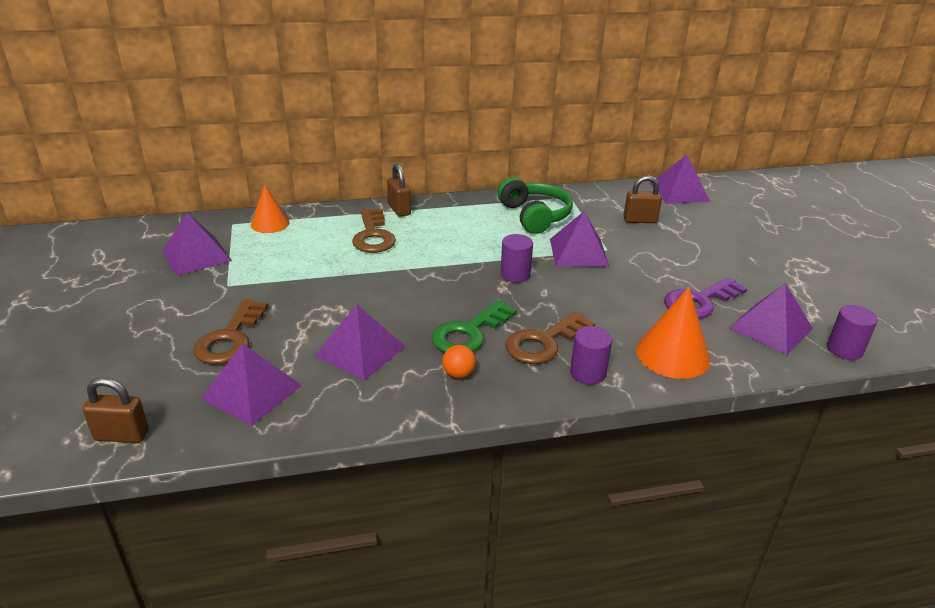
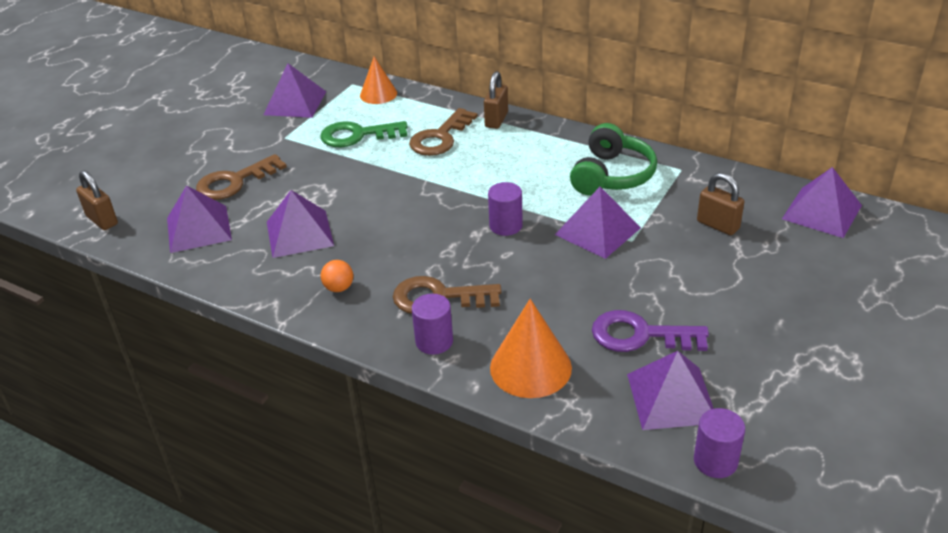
camera: 45 degrees right, 5 degrees up
(469, 333) = (393, 259): green key -> green key (357, 135)

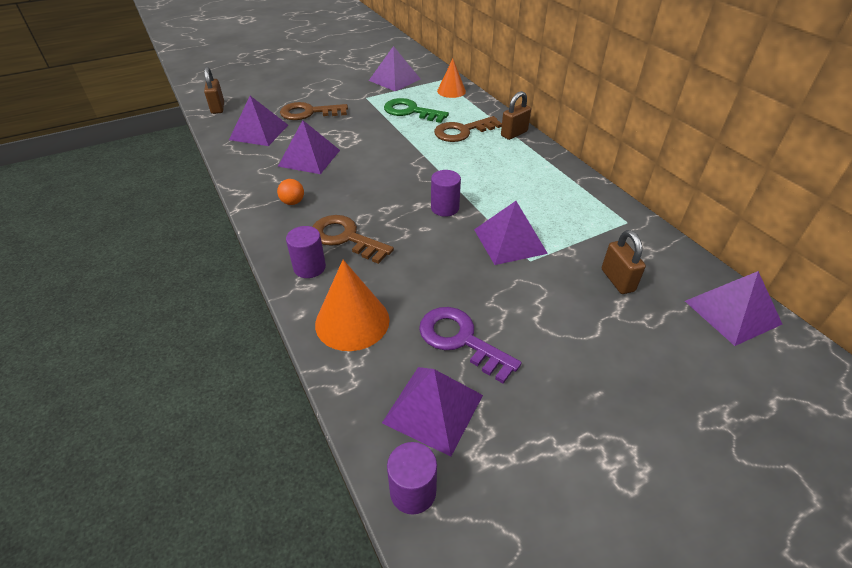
camera: 30 degrees right, 5 degrees up
(612, 175) = (563, 204): green headphones -> none

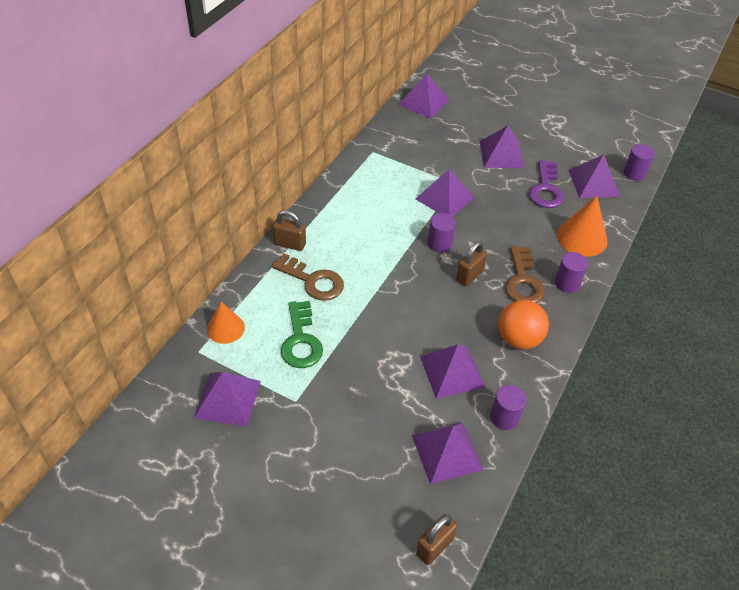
camera: 125 degrees left, 5 degrees up
(245, 163) = (504, 417): none -> purple cylinder
(293, 202) = (518, 339): orange ball -> orange ball, size x1.95
(309, 113) = (372, 433): brown key -> none
(563, 334) = (501, 154): none -> purple pyramid
(617, 280) = (437, 144): brown padlock -> brown padlock (469, 276)

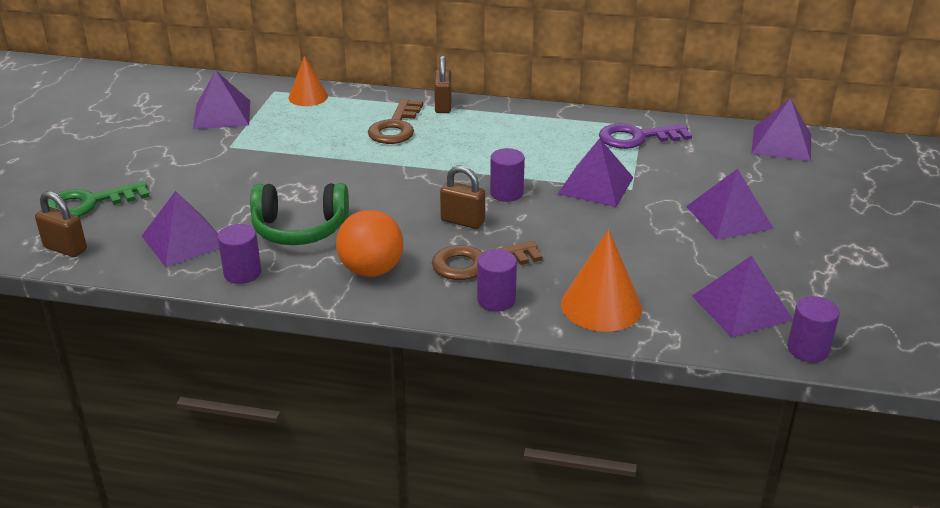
camera: 75 degrees right, 15 degrees down
(301, 340) = (308, 135): green key -> green key (89, 203)
(452, 371) = (300, 229): purple pyramid -> green headphones
(545, 189) = (684, 263): purple key -> purple key (637, 138)

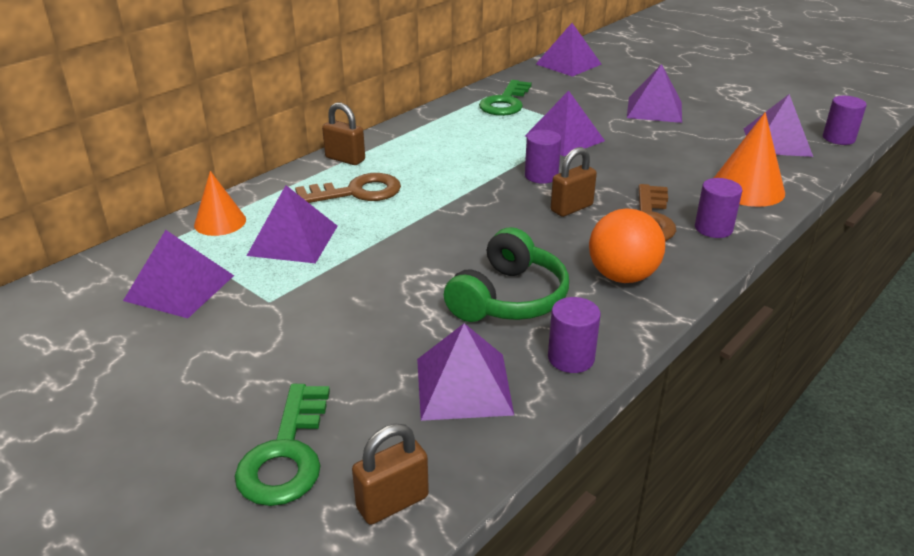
camera: 60 degrees left, 0 degrees up
(307, 128) = (293, 240): none -> purple pyramid
(396, 127) = (356, 192): brown key -> brown key turned 60 degrees counterclockwise
(637, 138) = (505, 102): purple key -> green key

